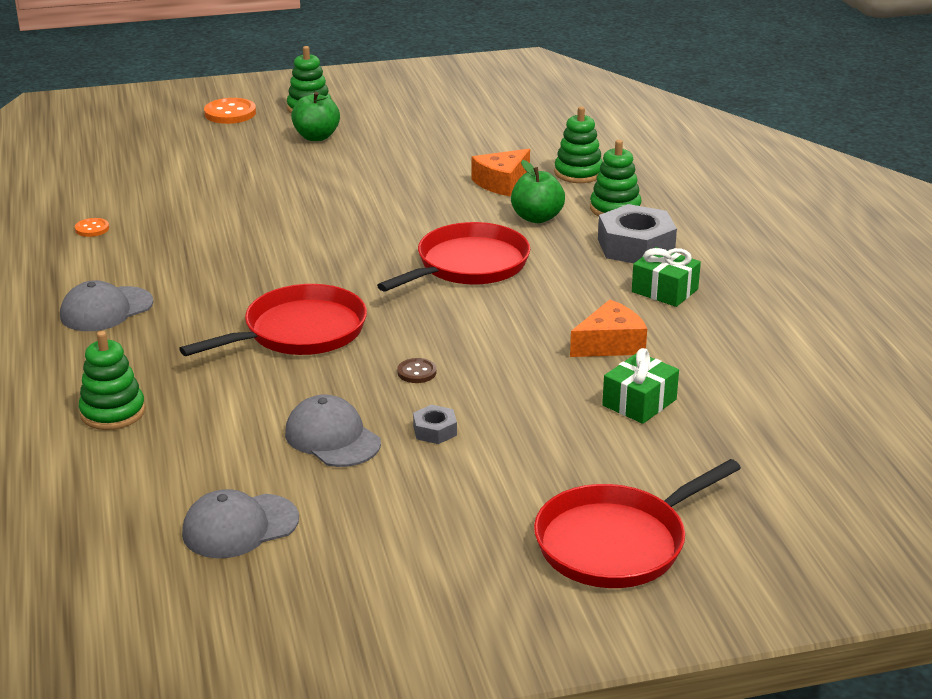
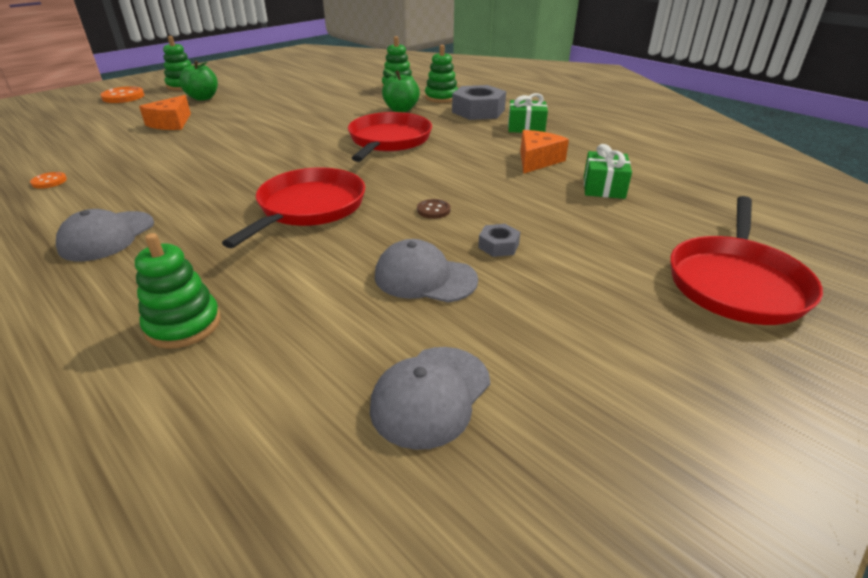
camera: 30 degrees left, 5 degrees up
(501, 183) = (357, 98): orange cheese -> orange cheese (171, 123)

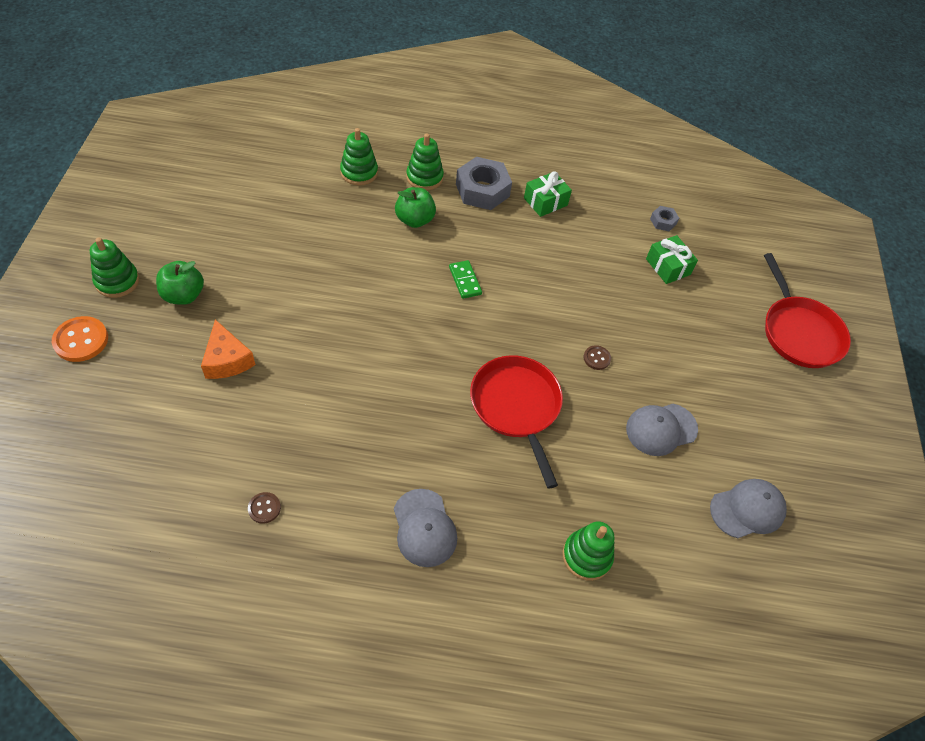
camera: 45 degrees left, 20 degrees up
(49, 181) = (264, 508): orange button -> brown button
(389, 140) = (465, 281): red pan -> green domino
(430, 395) = (747, 509): grey cap -> grey cap turned 105 degrees counterclockwise
(498, 246) = (668, 373): grey nut -> grey nut (663, 221)
(537, 160) = (599, 252): orange cheese -> none

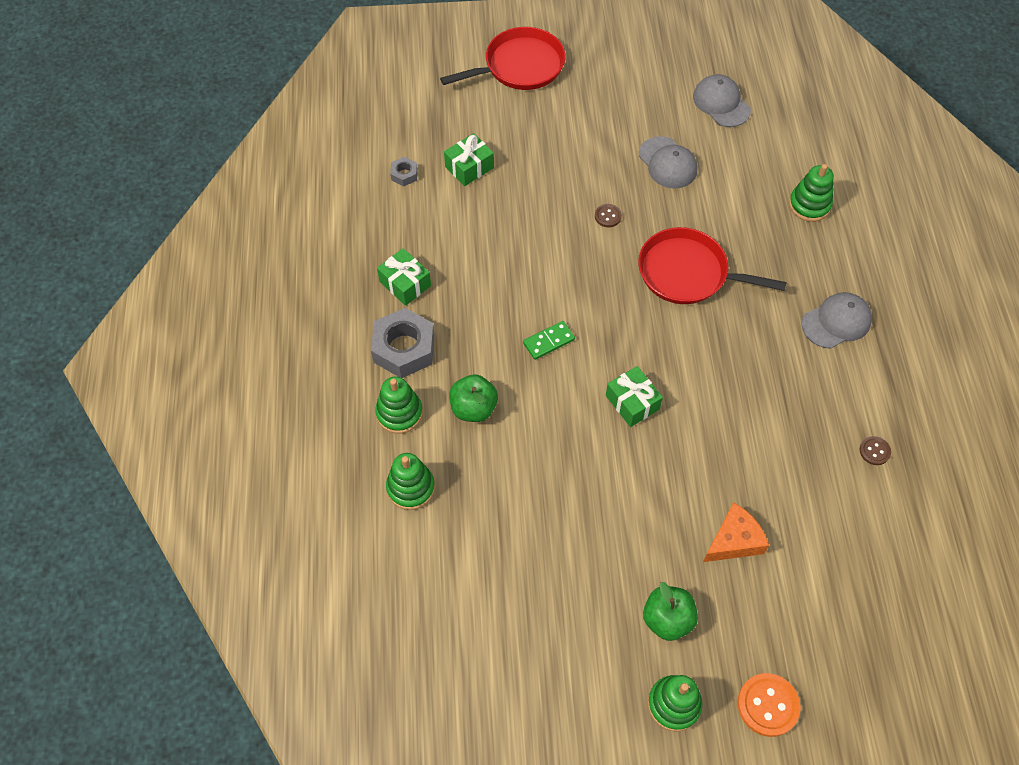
camera: 95 degrees left, 5 degrees up
(386, 324) = (632, 402): none -> green gift
(516, 406) = (687, 273): red pan -> red pan turned 45 degrees clockwise

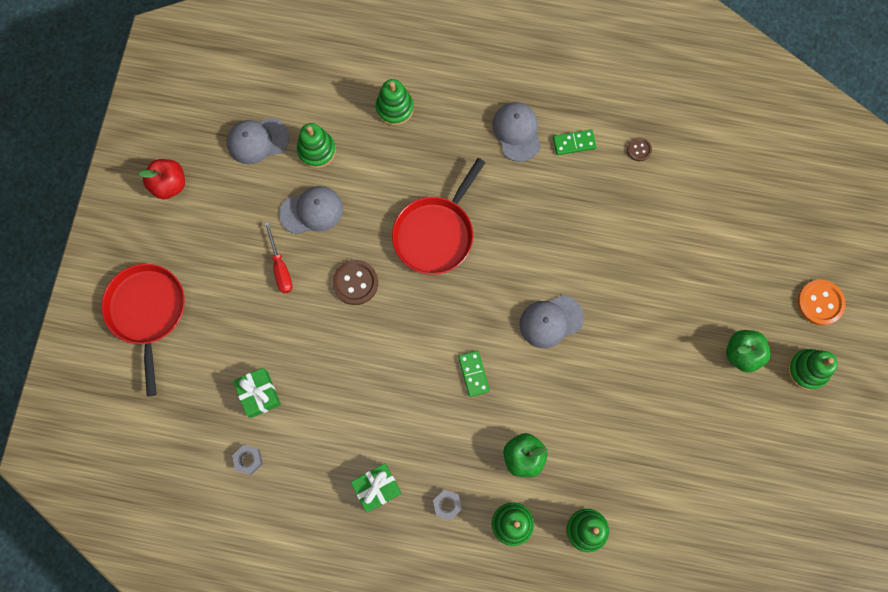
camera: 75 degrees left, 15 degrees up
(404, 348) = (447, 505): grey nut -> grey nut, size x0.48
(599, 153) = (280, 268): none -> red screwdriver
(608, 216) = (355, 283): brown button -> brown button, size x1.79
(632, 402) = (551, 321): green gift -> grey cap
(647, 50) = (169, 185): none -> red apple
(732, 152) = (317, 150): none -> green stacking toy
(734, 540) = (689, 282): orange cheese -> none
(850, 381) = (574, 143): none -> green domino

